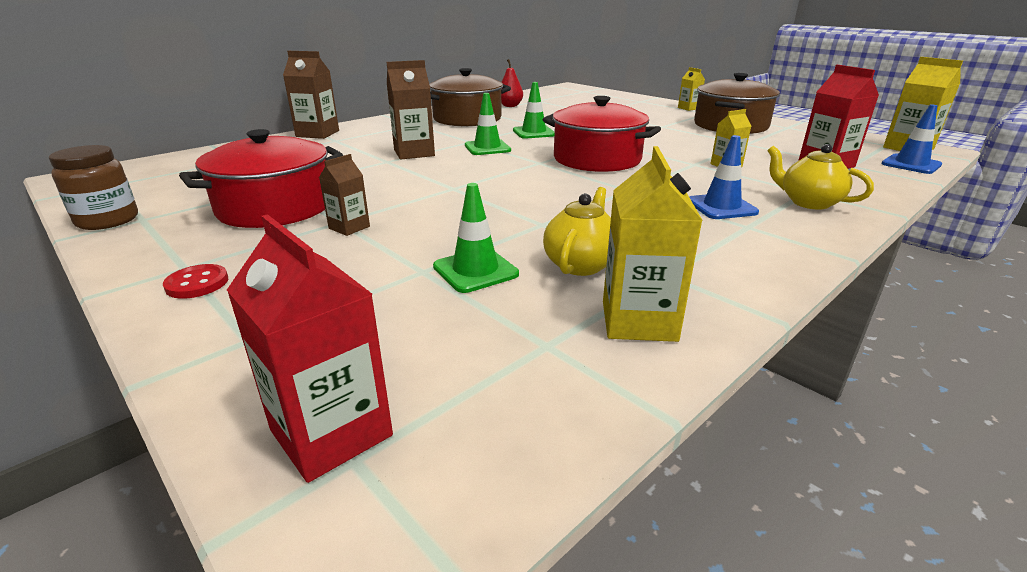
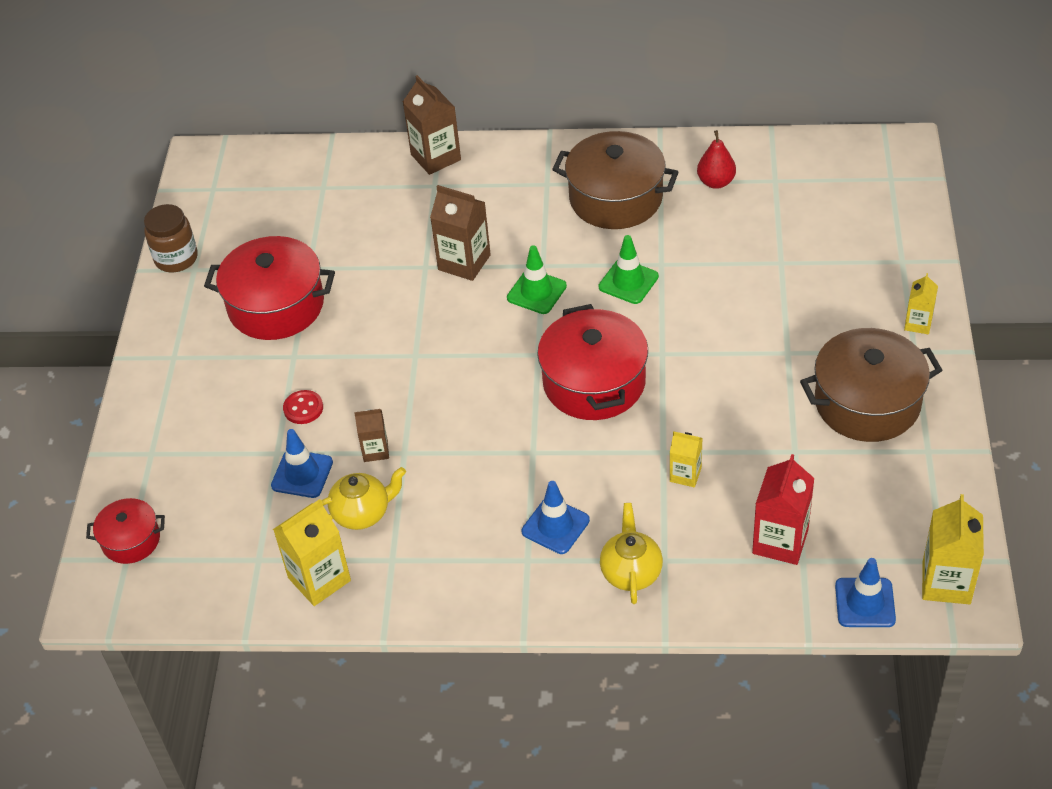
camera: 50 degrees right, 20 degrees up
(197, 283) = (167, 381): red button -> red button (303, 408)
(331, 433) = (131, 540): red carton -> red pot
(349, 227) = (291, 369): brown carton -> brown carton (375, 450)
(475, 270) = (302, 474): green traffic cone -> blue traffic cone

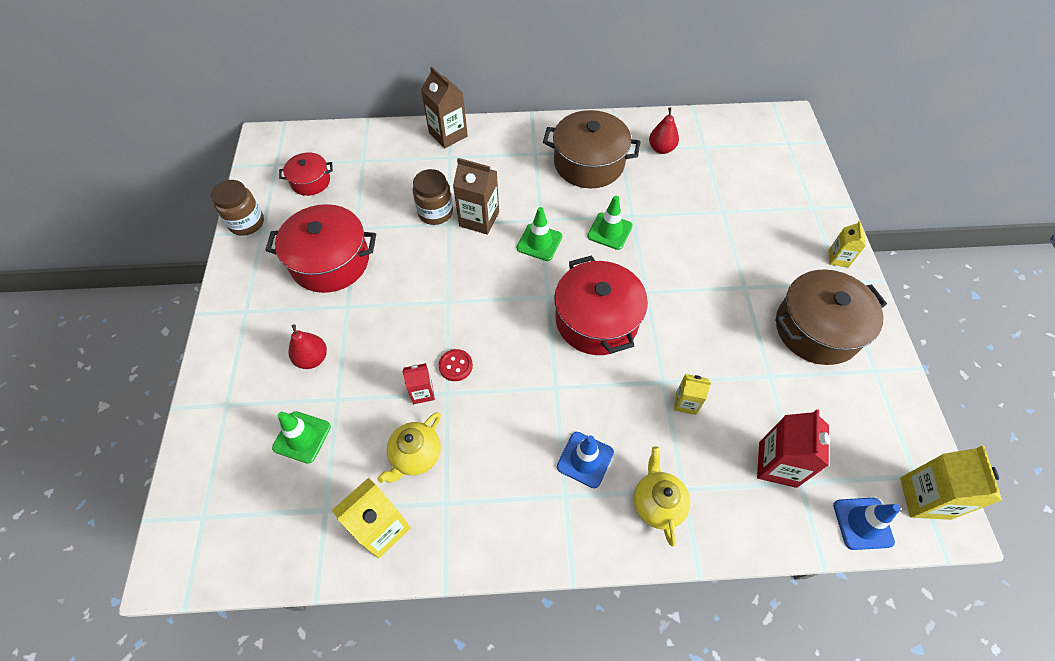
camera: 10 degrees left, 10 degrees up
(131, 540) = (207, 496): red pot -> red pot (310, 181)
(235, 489) = (302, 437): none -> green traffic cone
(250, 410) = (312, 358): none -> red pear
(302, 474) = (360, 419): blue traffic cone -> none
(303, 408) = (358, 354): red button -> red button (455, 366)
(362, 513) = (416, 456): yellow teapot -> yellow teapot turned 150 degrees clockwise
(375, 450) = (422, 392): brown carton -> red carton
(410, 253) = (435, 212): none -> brown jar

